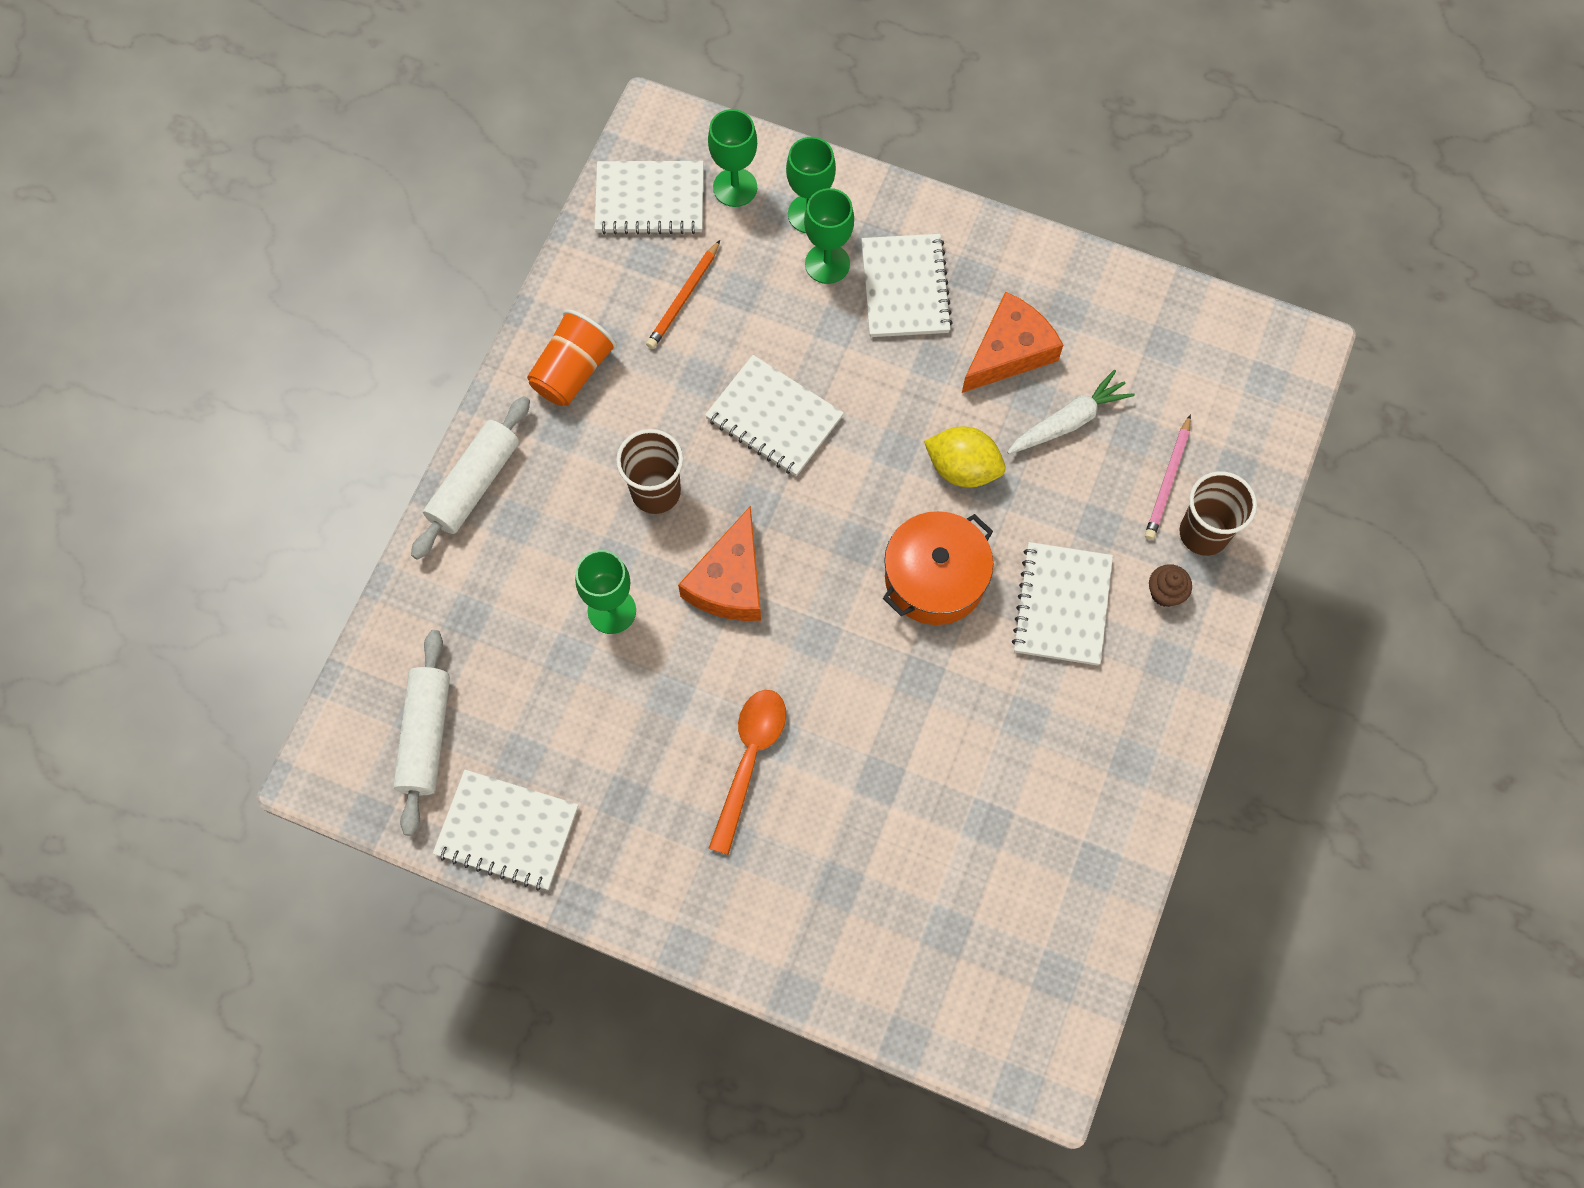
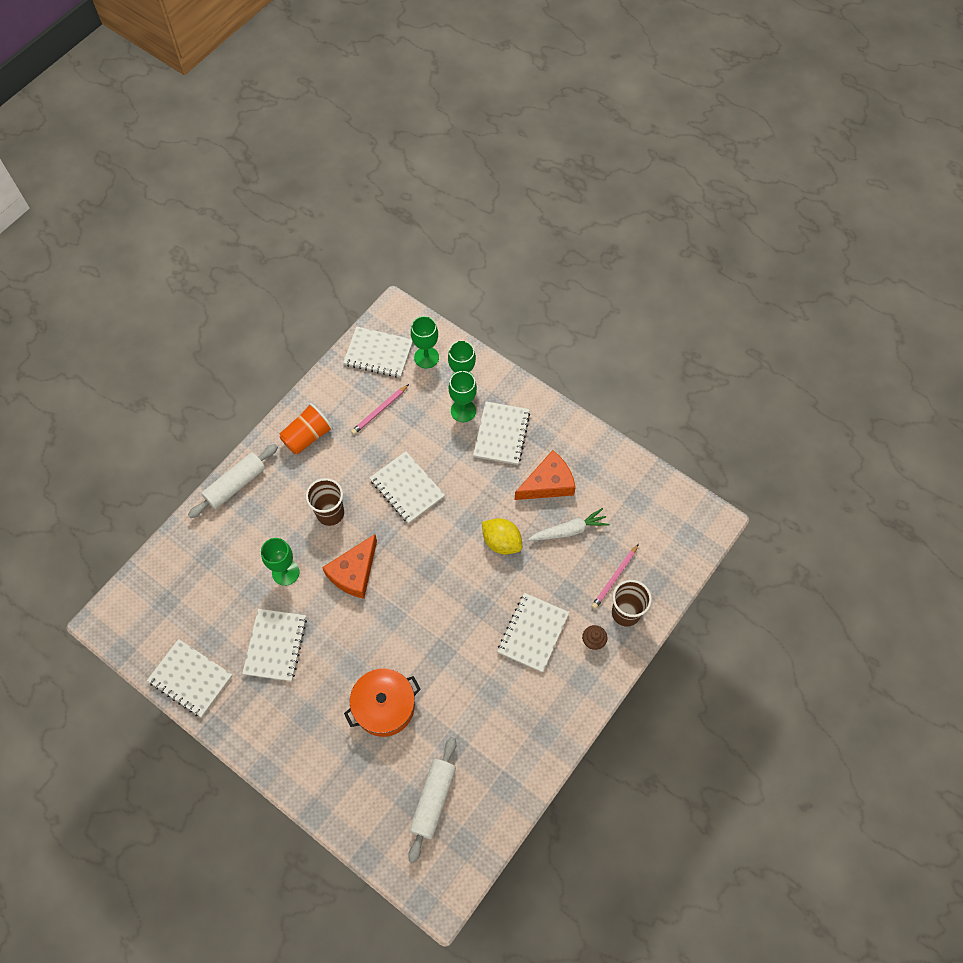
camera: 15 degrees right, 5 degrees down
(425, 736) = (165, 615): white rolling pin -> white rolling pin (433, 800)
(635, 737) = (275, 645): none -> white notebook
(683, 297) = (379, 411): orange pencil -> pink pencil
(750, 760) = (333, 674): orange spoon -> none
(935, 578) = (467, 599): orange pot -> orange pot (384, 706)

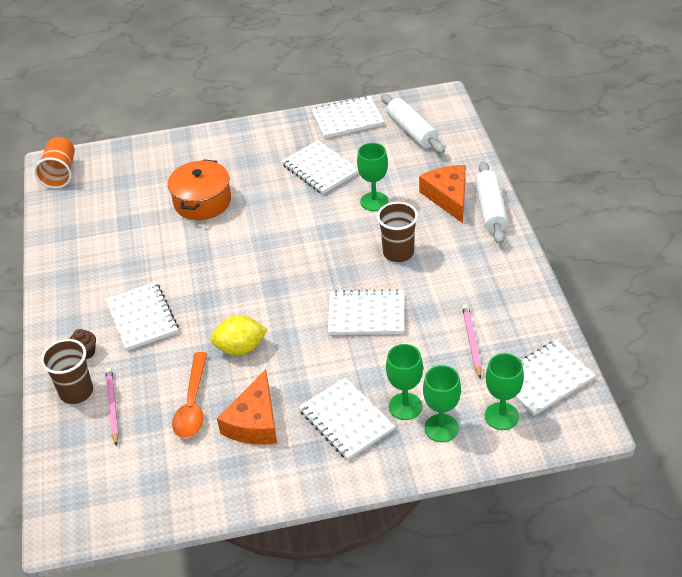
camera: 135 degrees right, 20 degrees down
(307, 436) = (494, 276): orange cup -> orange cup (60, 173)
(354, 572) = (327, 239): orange cheese -> orange cheese (448, 197)
(433, 800) = (109, 192): white rolling pin -> white rolling pin (412, 131)
(569, 530) = (192, 404): white carrot -> orange spoon

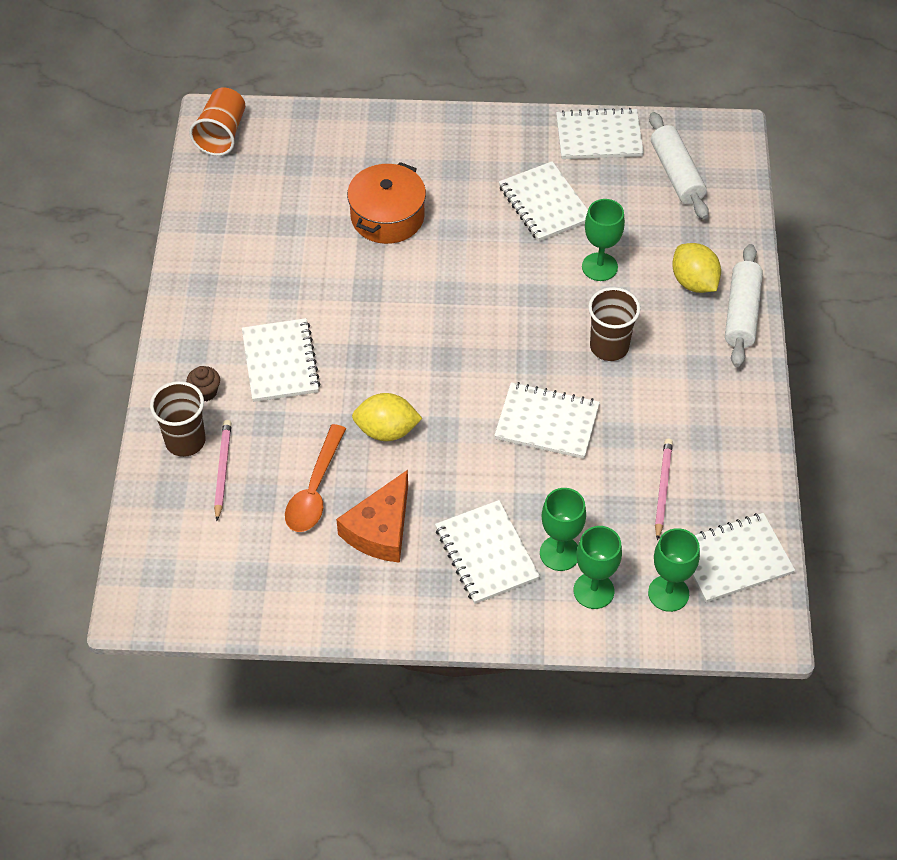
camera: 10 degrees right, 10 degrees up
(448, 197) = (694, 282): orange cheese -> yellow lemon

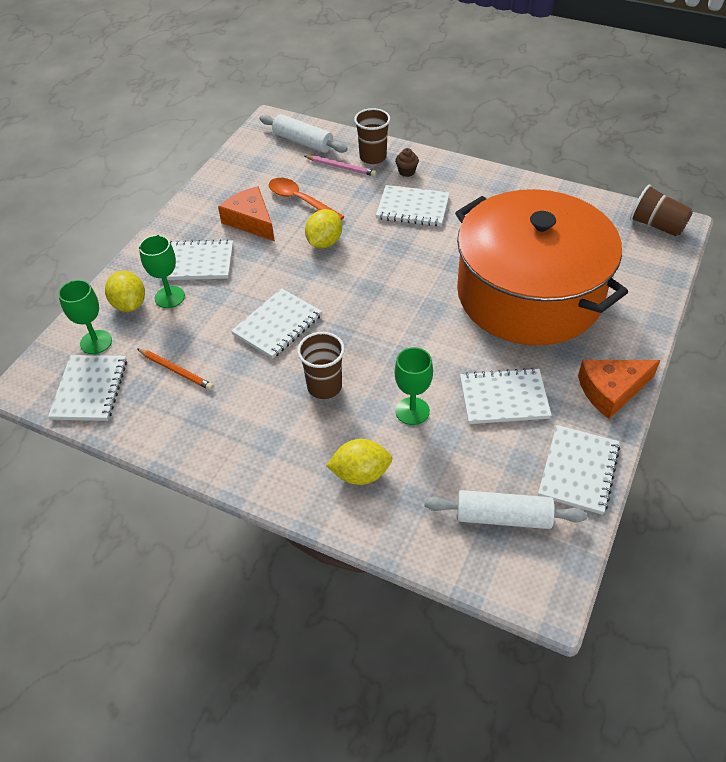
camera: 115 degrees right, 5 degrees down
(221, 134) = (656, 225): orange cup -> brown cup
(387, 217) = (529, 294): orange pot -> orange pot, size x2.27
(492, 131) = (611, 390): none -> orange cheese
(593, 591) = (129, 305): green goblet -> yellow lemon
(663, 489) = (176, 370): pink pencil -> orange pencil
(742, 313) = (306, 496): white rolling pin -> white rolling pin (303, 142)

